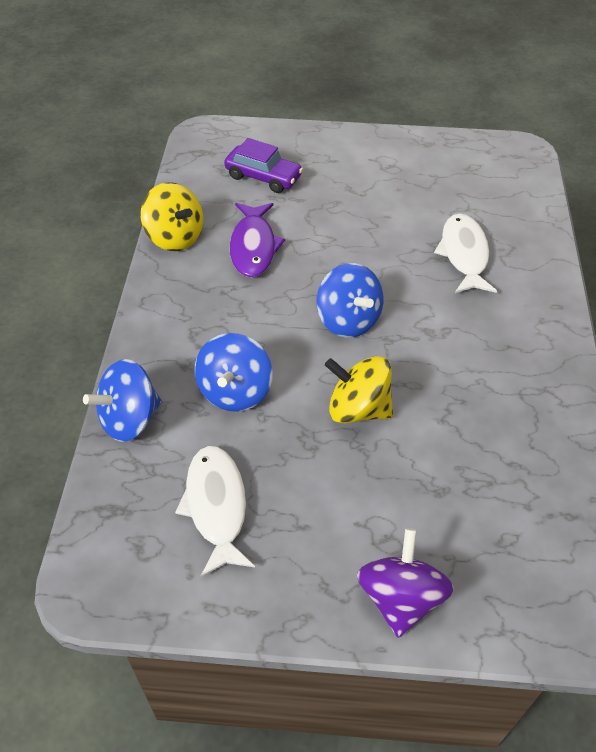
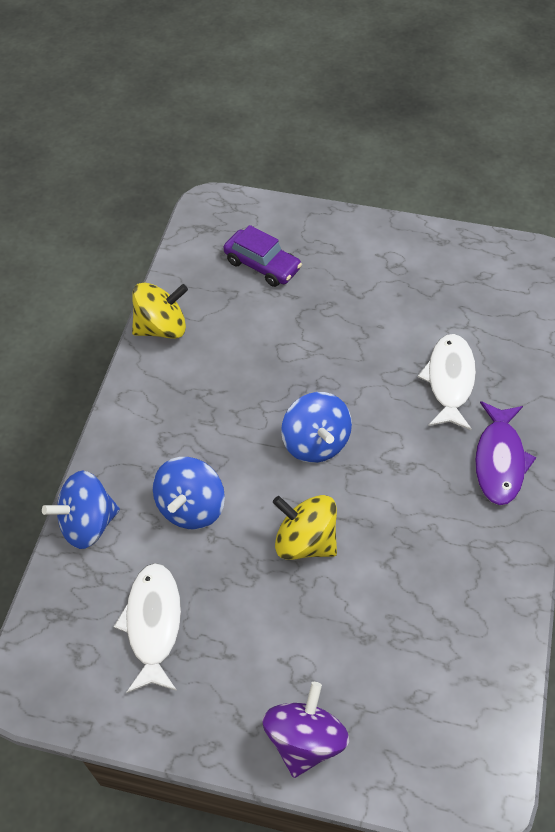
camera: 10 degrees right, 5 degrees up
(175, 237) = (162, 327): yellow spinning top -> yellow spinning top turned 75 degrees counterclockwise
(253, 247) = (237, 347): purple fish -> purple fish (499, 460)

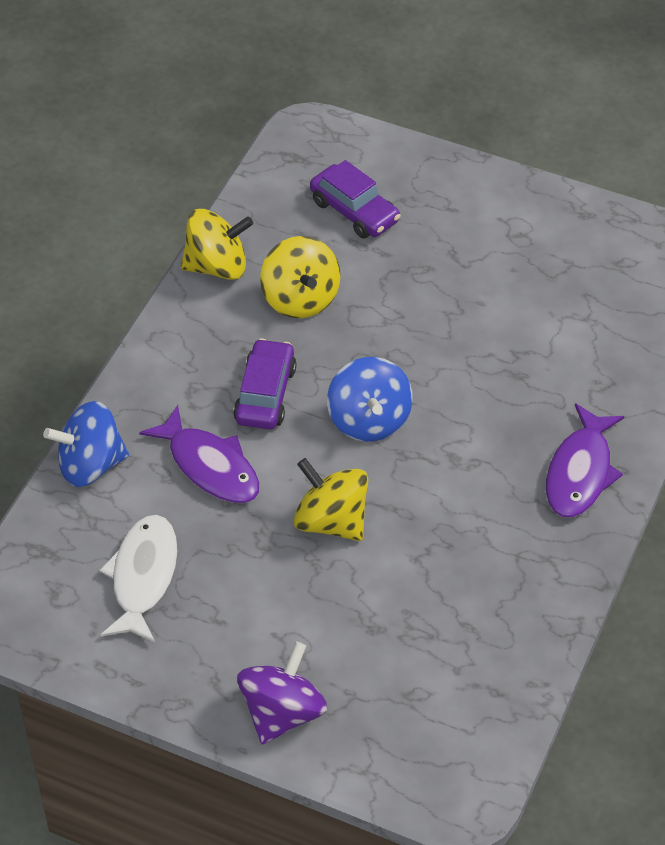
camera: 10 degrees right, 5 degrees down
(191, 507) = (210, 466): blue spinning top -> purple fish
(224, 433) = (265, 394): none -> purple car
(235, 345) = (300, 299): none -> yellow spinning top
(449, 380) = (547, 376): white fish -> none

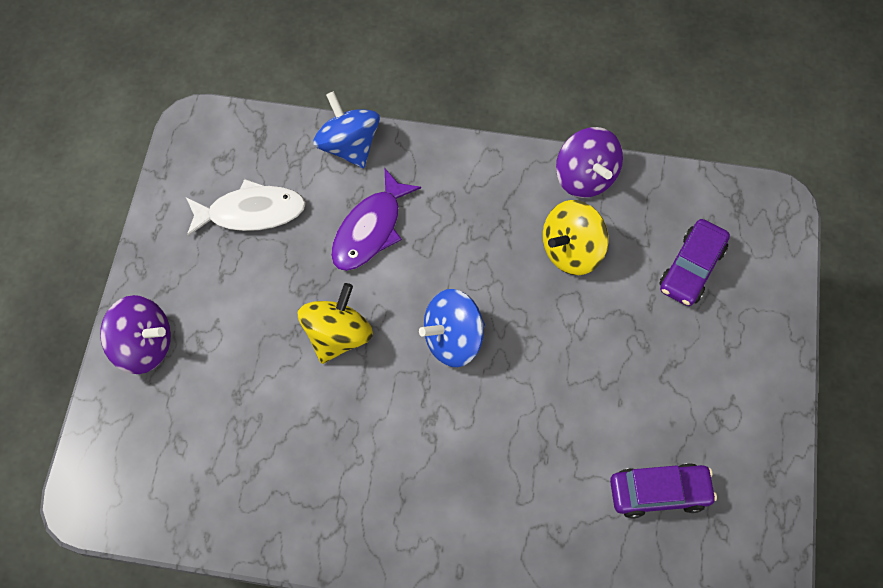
camera: 75 degrees right, 15 degrees up
(217, 266) = (585, 177): yellow spinning top -> purple spinning top
(265, 394) = (457, 250): purple car -> purple car (659, 492)
(580, 472) = (445, 534): purple fish -> none

